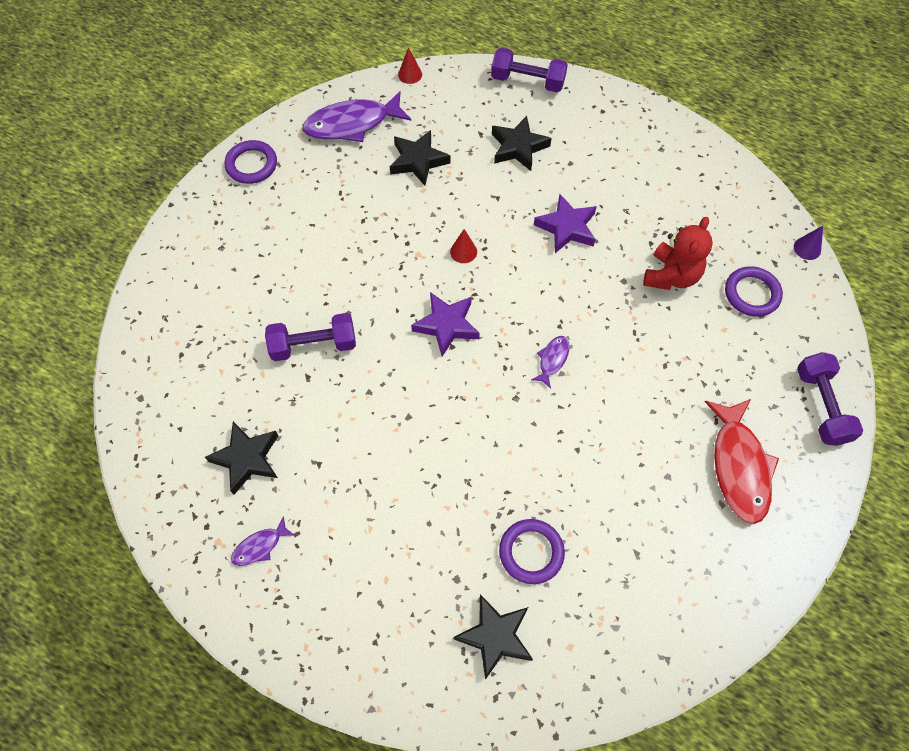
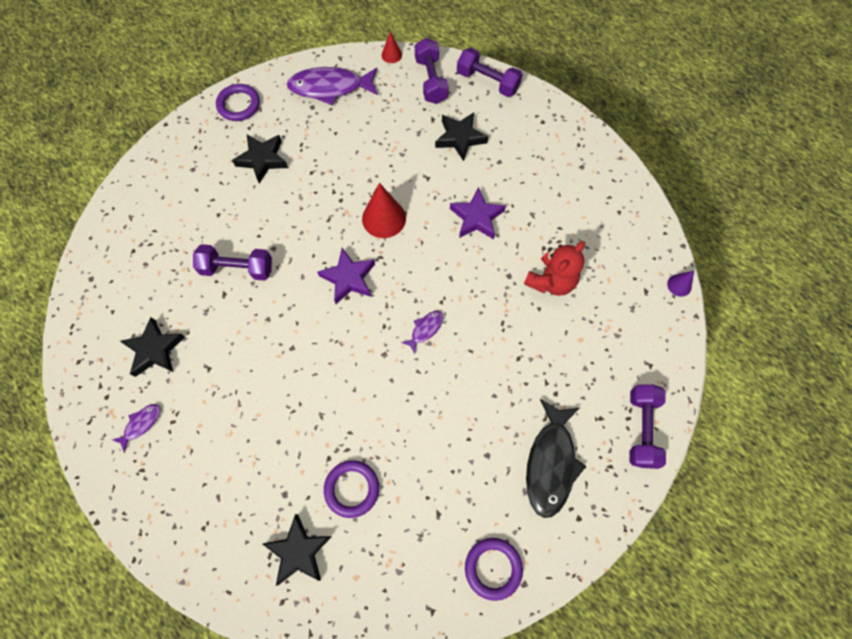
camera: 15 degrees right, 5 degrees up
(260, 546) = (141, 424): purple fish -> purple fish turned 150 degrees clockwise
(418, 161) = (373, 131): black star -> black star (262, 160)
(463, 251) = (384, 218): red cone -> red cone, size x1.90
(464, 93) = (431, 80): none -> purple dumbbell
(739, 466) = (551, 463): red fish -> black fish
(751, 294) = (615, 314): purple ring -> purple ring (493, 568)

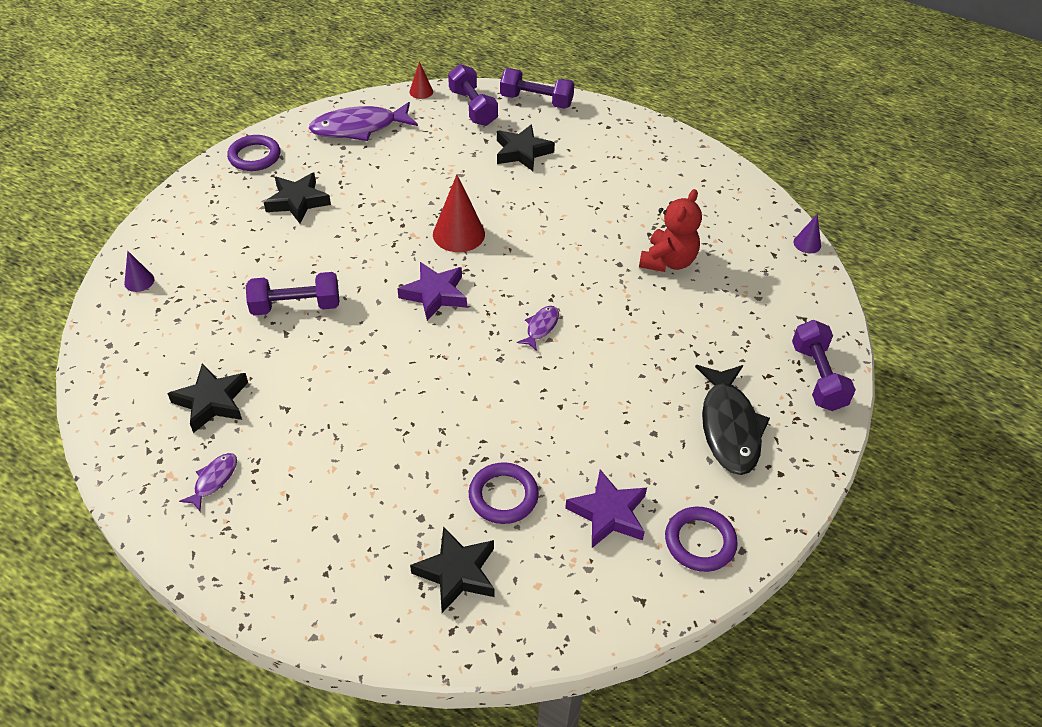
camera: 15 degrees left, 20 degrees down
(124, 220) = (139, 281): none -> purple cone
(476, 217) = (565, 218): purple star -> purple star (608, 513)

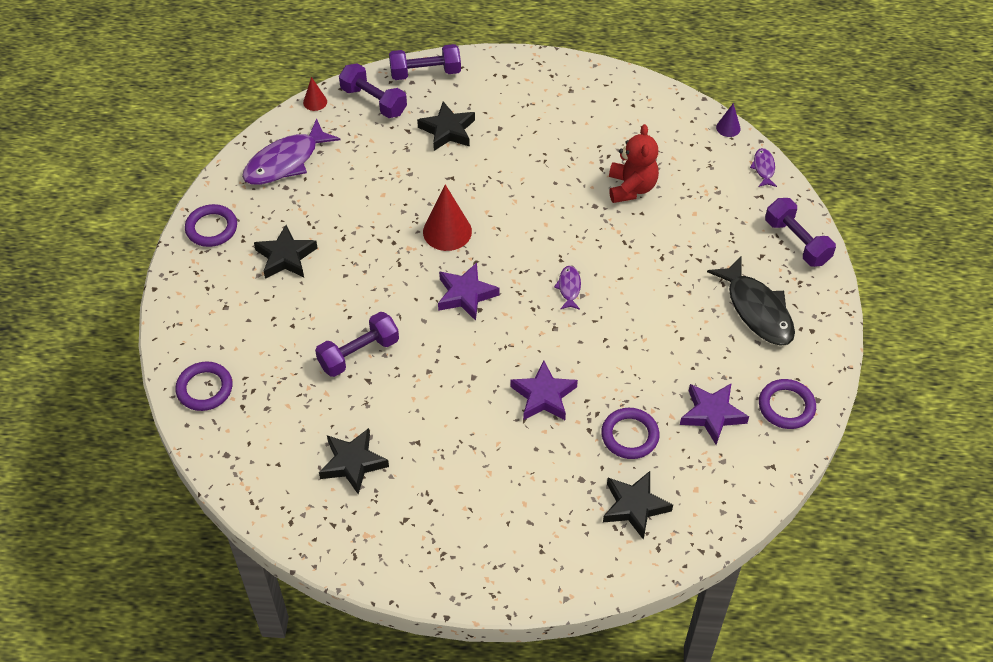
camera: 25 degrees left, 5 degrees up
(139, 281) = (205, 388): purple cone -> purple ring
(214, 480) = (404, 523): purple fish -> purple fish (763, 168)
(442, 418) = (544, 396): none -> purple star

